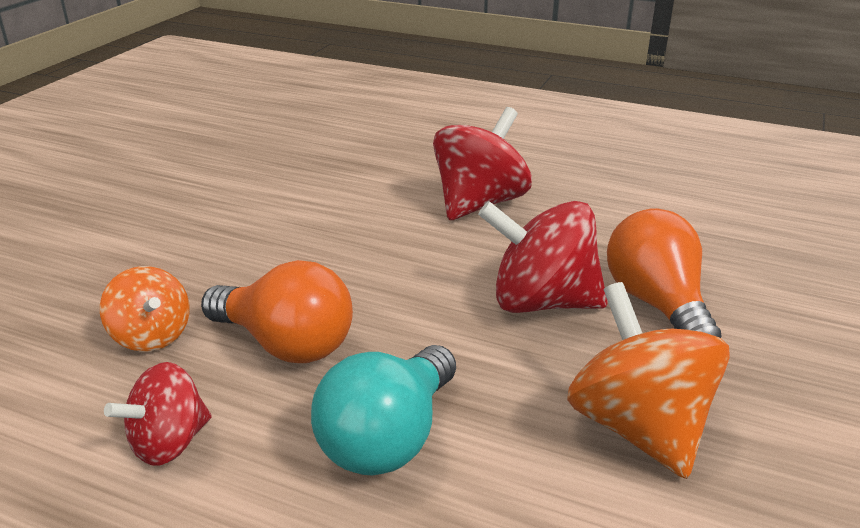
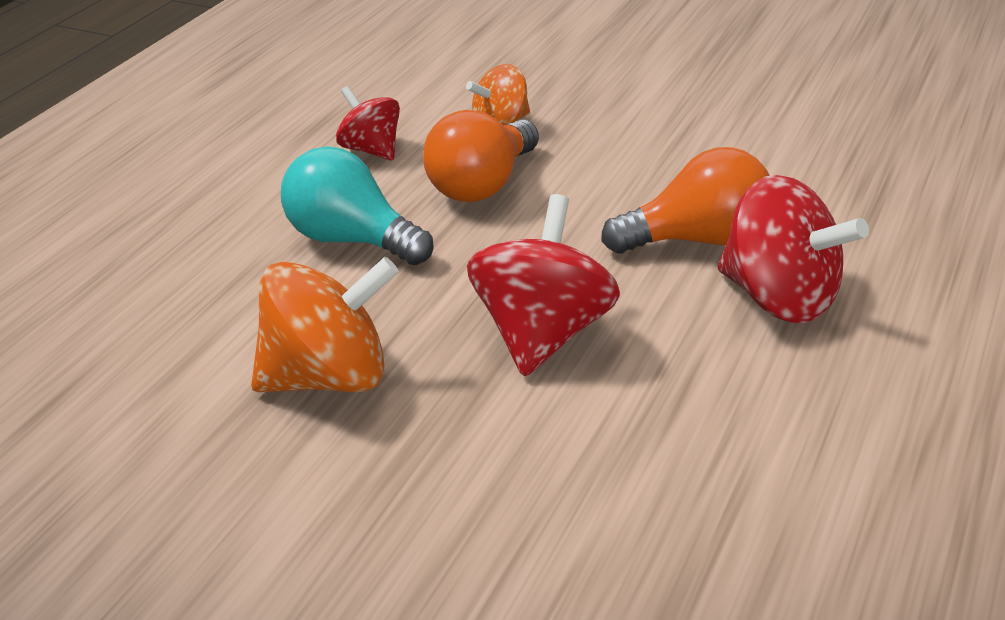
camera: 95 degrees right, 5 degrees up
(657, 304) = (536, 426): orange light bulb -> orange light bulb (697, 240)

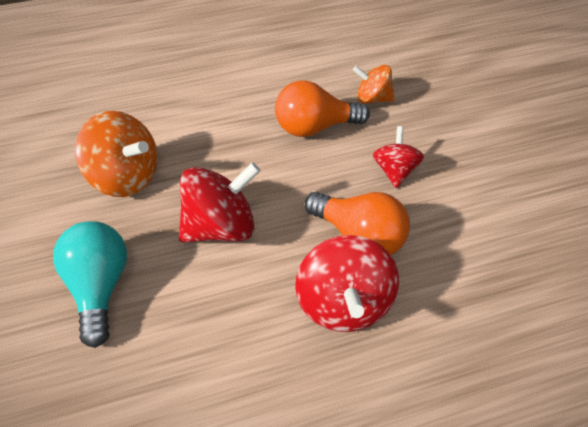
camera: 45 degrees right, 15 degrees up
(352, 240) = (226, 116): turquoise light bulb -> turquoise light bulb (100, 287)
(371, 150) = (299, 74): red spinning top -> red spinning top (395, 171)

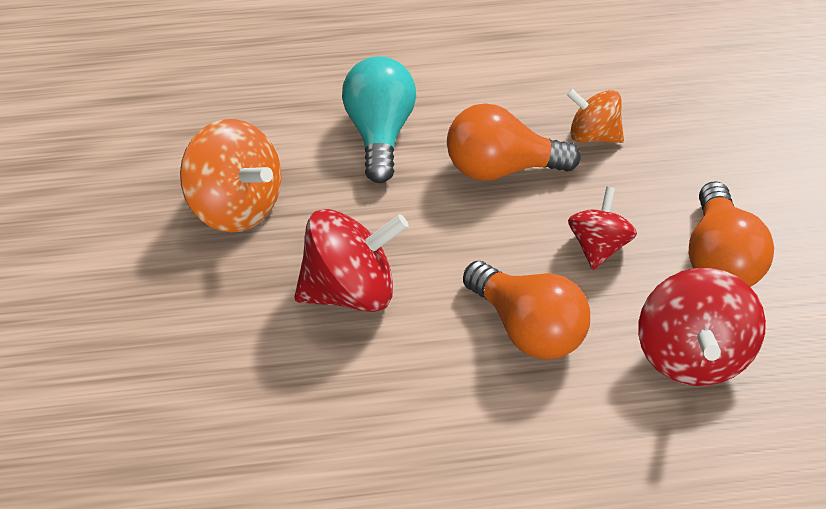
camera: 10 degrees right, 0 degrees up
(100, 287) = (190, 344): turquoise light bulb -> turquoise light bulb (380, 132)
(343, 303) = (488, 409): red spinning top -> red spinning top (691, 354)
(480, 168) = (719, 258): none -> orange light bulb

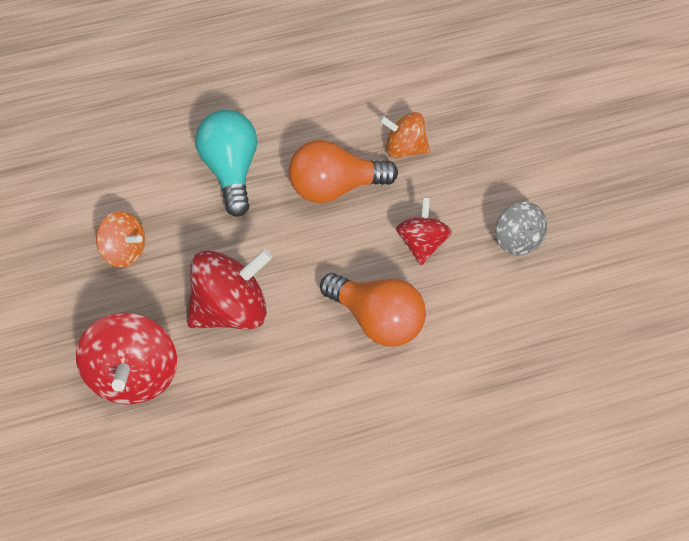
camera: 10 degrees left, 5 degrees up
(236, 205) = (124, 252): orange spinning top -> orange spinning top, size x0.61
(691, 354) = (506, 323): red spinning top -> red spinning top (133, 377)
(719, 258) = (518, 241): orange light bulb -> grey spinning top

